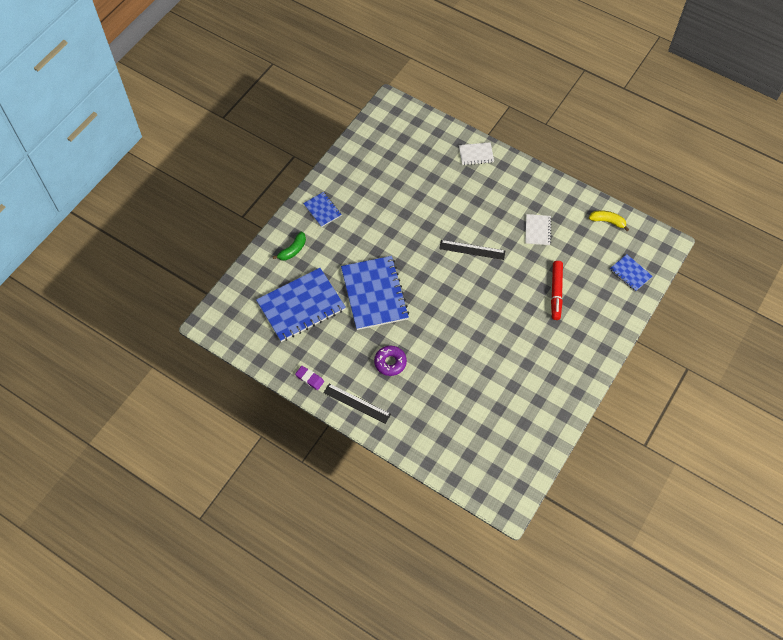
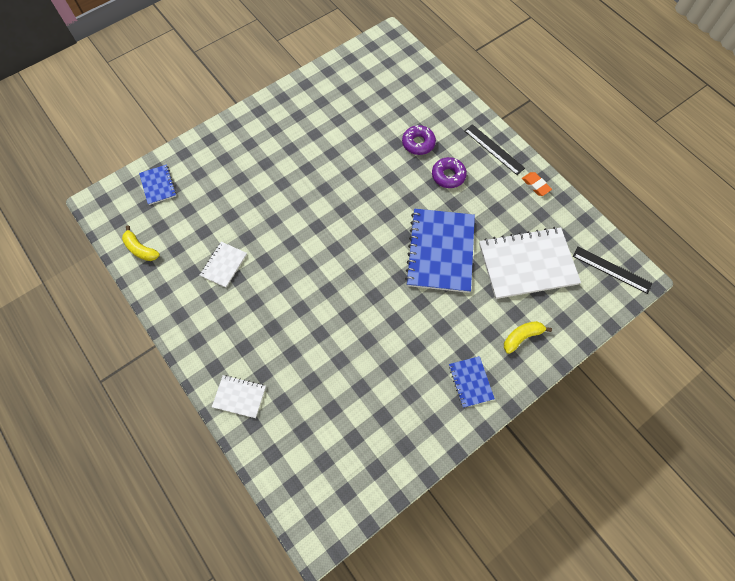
camera: 160 degrees left, 5 degrees up
(293, 250) = (521, 337): green banana -> yellow banana
(301, 306) = (527, 264): blue notebook -> white notebook
(309, 379) = (535, 185): purple eraser -> orange eraser
(428, 386) = (418, 143): none -> purple donut
(472, 250) = (309, 266): black ruler -> black ruler (611, 269)
(556, 292) = (246, 190): red marker -> none

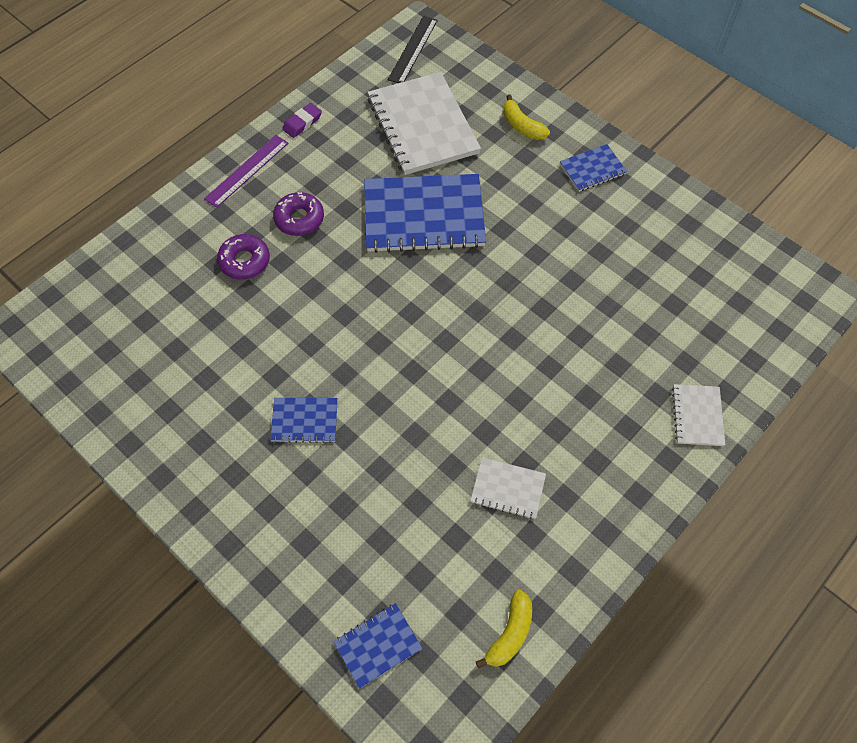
camera: 100 degrees left, 5 degrees down
(298, 165) = (304, 420): none -> blue notebook
(494, 149) = (247, 170): black ruler -> purple ruler
(535, 185) = (302, 123): orange eraser -> purple eraser

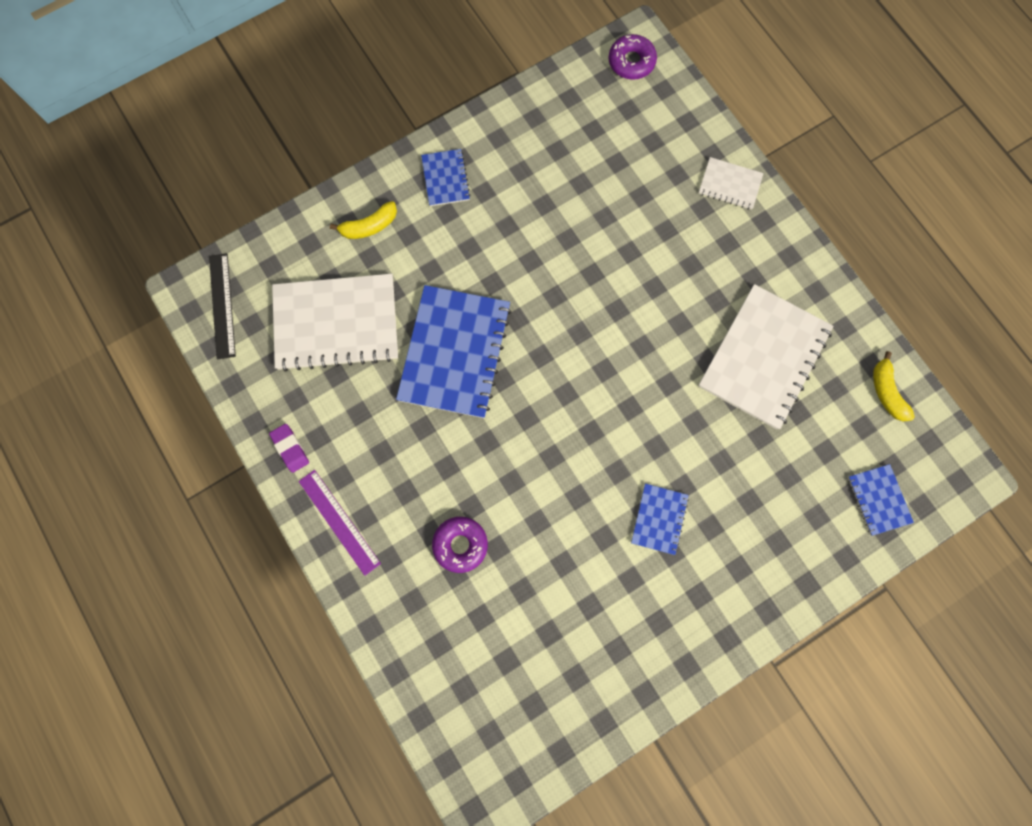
camera: 75 degrees left, 15 degrees up
(299, 219) = (422, 478): purple donut -> purple donut (631, 62)
(413, 49) = (222, 305): black ruler -> black ruler turned 45 degrees clockwise
(508, 489) = (763, 357): white notebook -> white notebook, size x2.07
(510, 633) = (886, 392): yellow banana -> yellow banana turned 150 degrees counterclockwise

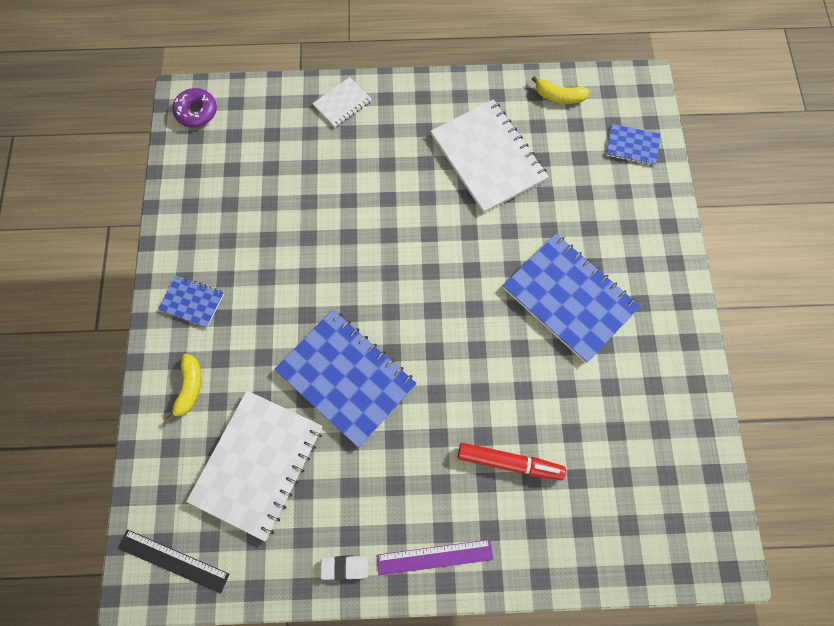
camera: 60 degrees left, 5 degrees down
(290, 448) = (345, 567): purple eraser -> white eraser
(460, 545) = (509, 462): purple donut -> red marker
(659, 519) = (569, 298): blue notebook -> blue notebook, size x2.07

